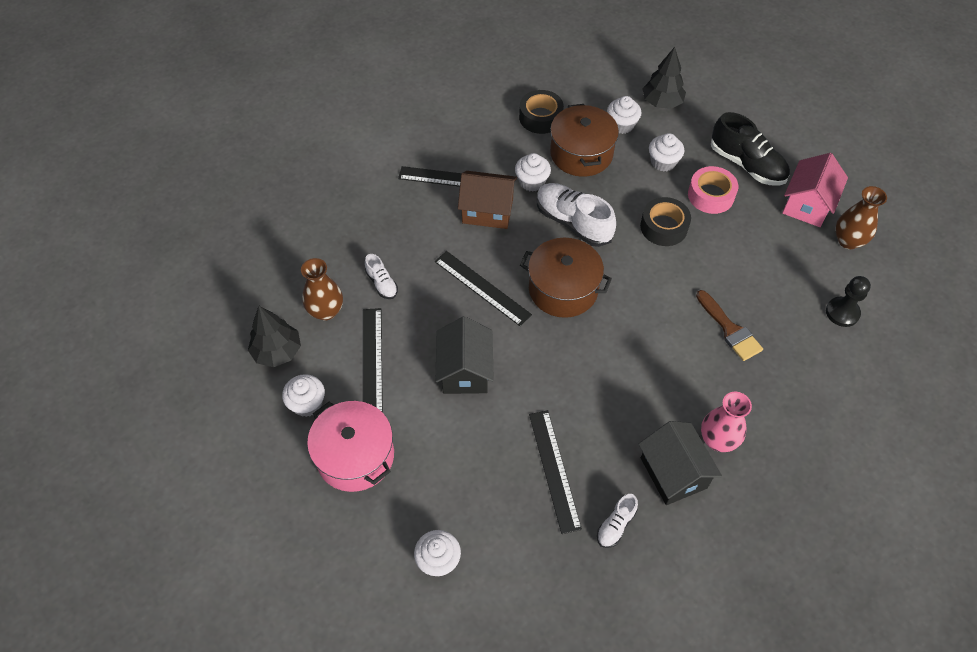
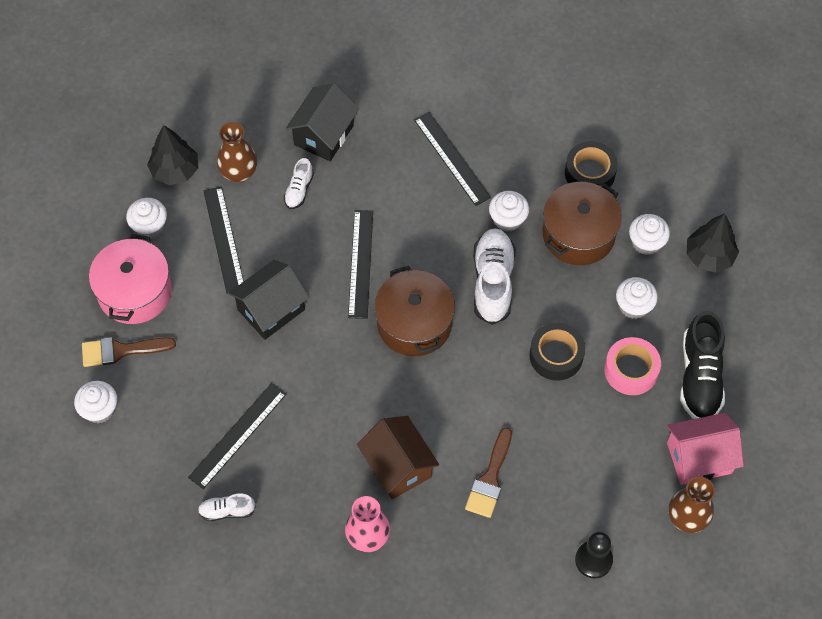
camera: 50 degrees right, 5 degrees up
(372, 360) = (224, 239): black ruler -> black ruler turned 60 degrees counterclockwise
(399, 504) = (121, 350): none -> brown brush
(487, 211) = (443, 209): brown house -> brown house (398, 466)
(673, 473) = (308, 523): black house -> black house (323, 135)

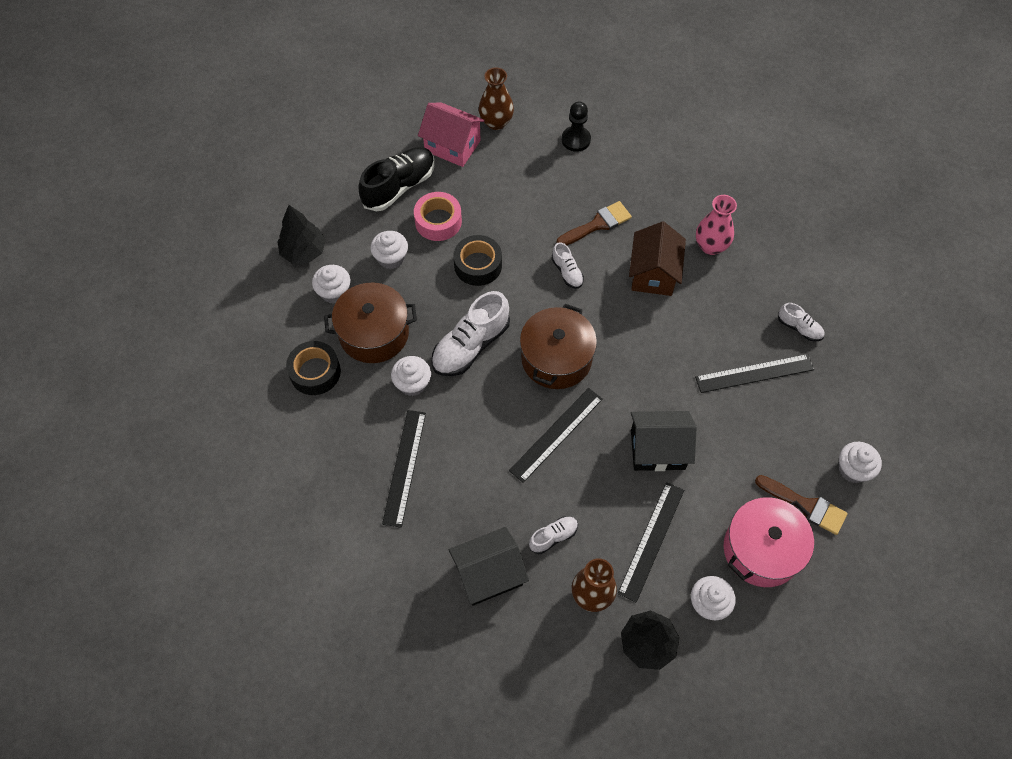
camera: 140 degrees left, 0 degrees up
(474, 408) = (567, 272): none -> white shoe

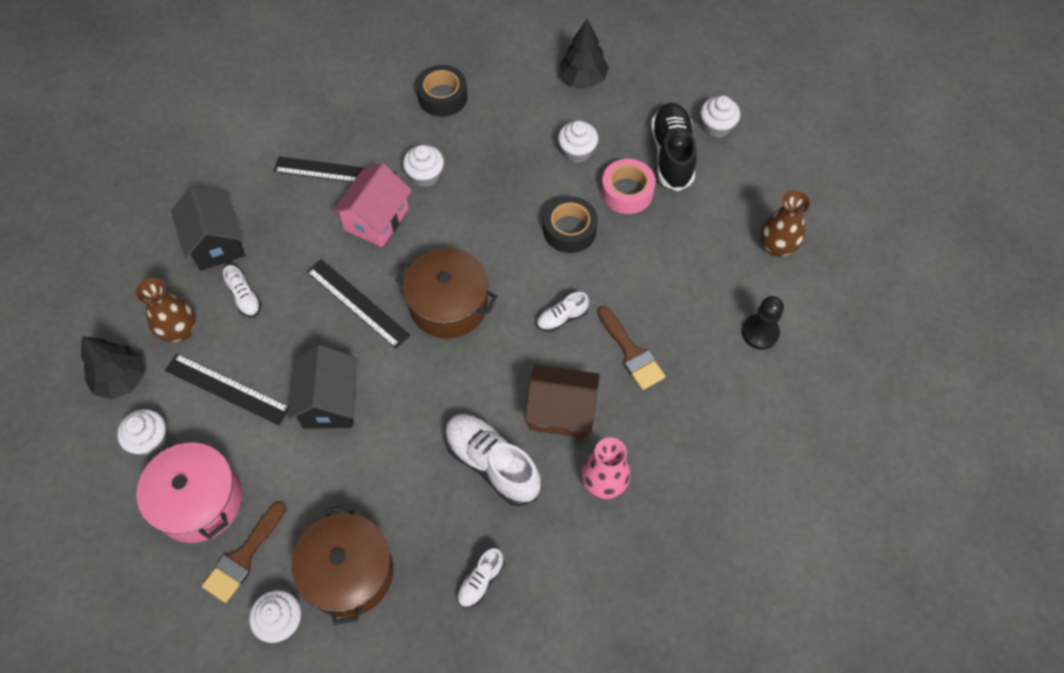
camera: 90 degrees right, 0 degrees up
(334, 292) = (534, 106): white cupcake -> white cupcake (716, 127)
(374, 333) = (485, 141): brown pot -> brown pot (349, 572)
(399, 187) = (672, 155): black shoe -> black shoe turned 135 degrees counterclockwise
(452, 146) = (735, 203): pink house -> pink house (376, 219)
(470, 346) = (467, 224): white shoe -> white shoe (492, 463)
(754, 373) = (419, 517): black ruler -> none

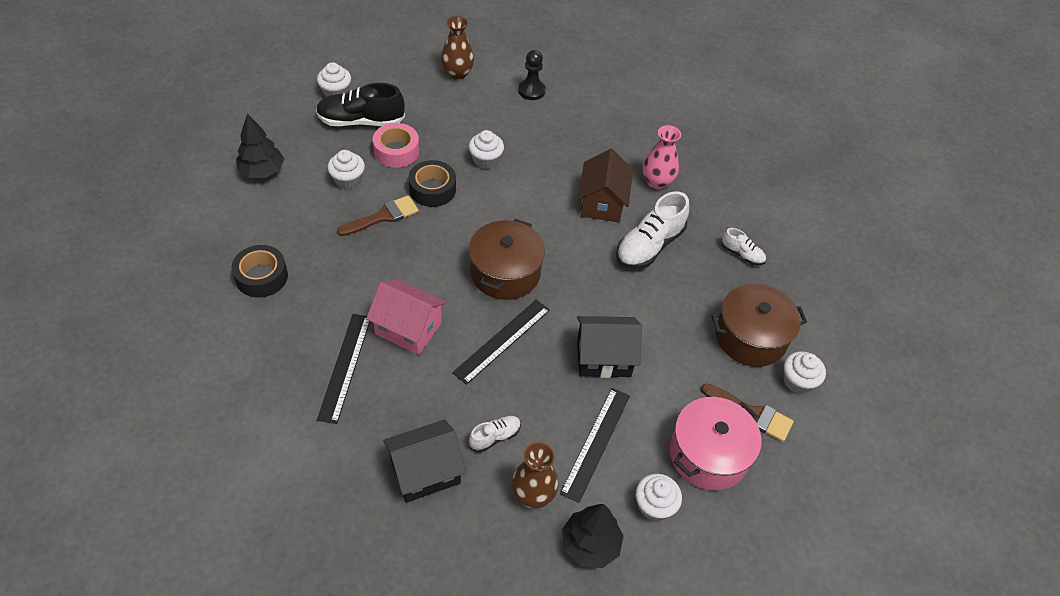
camera: 95 degrees left, 10 degrees down
(425, 175) = (360, 290): white cupcake -> white cupcake (485, 160)
(562, 318) = (519, 198): white shoe -> none
(631, 353) = (549, 160): brown brush -> brown brush (383, 216)

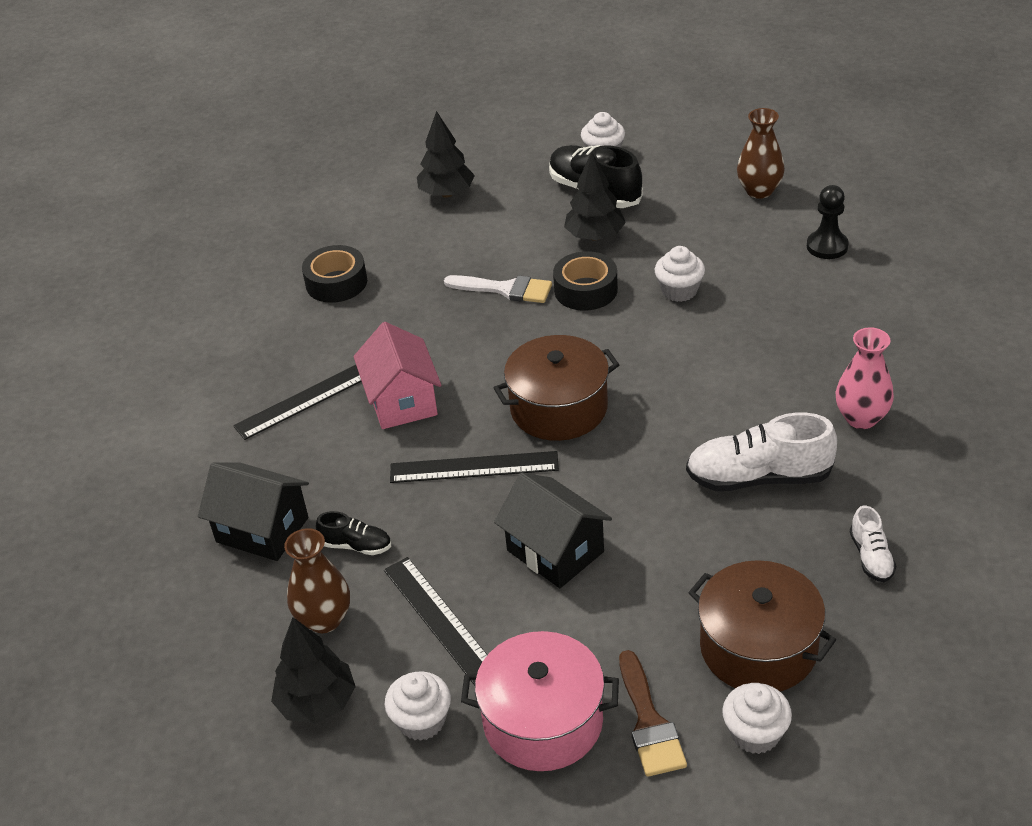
camera: 55 degrees right, 10 degrees down
(348, 180) = (514, 239): white cupcake -> none
(383, 216) = (505, 289): brown brush -> white brush
(396, 151) = (595, 236): pink tape -> black tree
(495, 437) = (356, 545): white shoe -> black shoe
(596, 443) = (441, 621): black ruler -> black ruler turned 75 degrees clockwise
(602, 203) = (760, 402): brown house -> none

